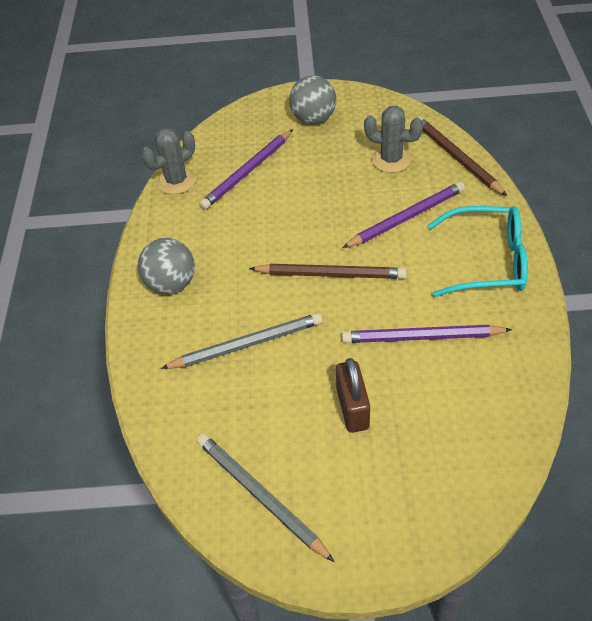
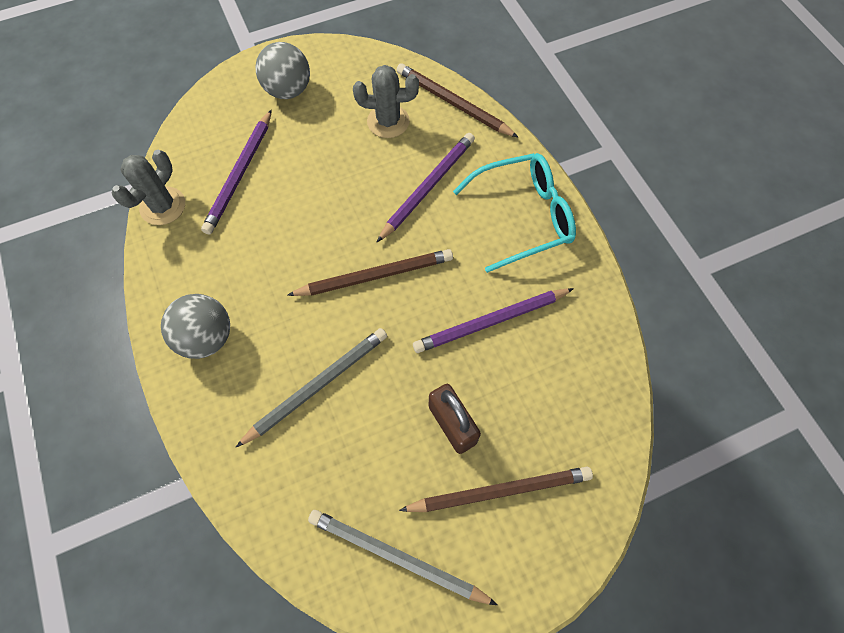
camera: 25 degrees left, 15 degrees up
(375, 474) = (499, 490): none -> brown pencil

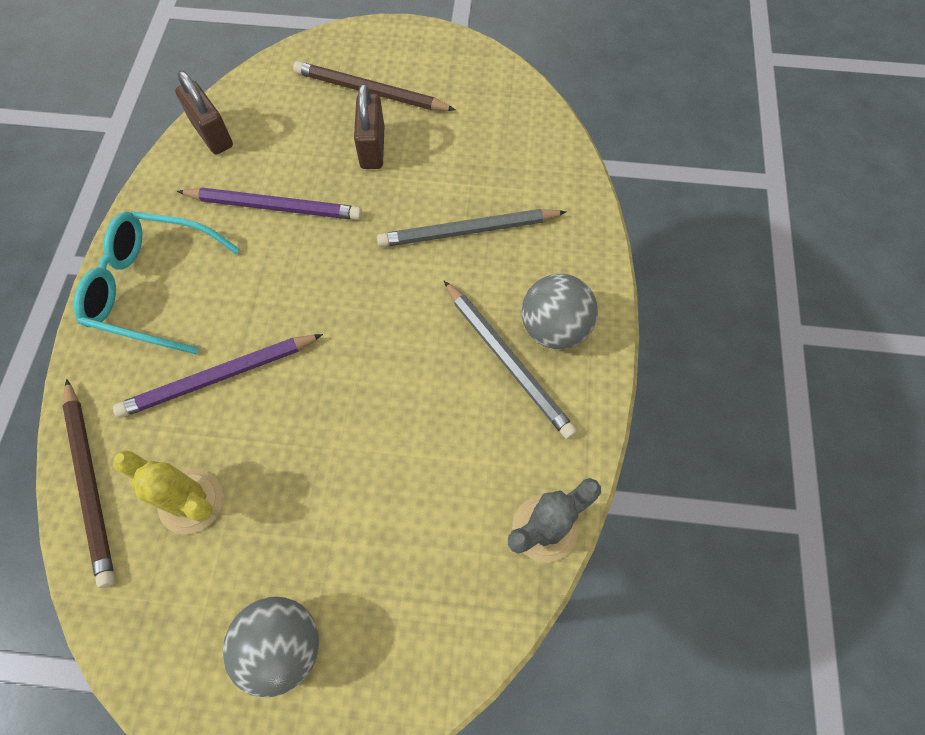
camera: 150 degrees left, 0 degrees up
(240, 174) = (425, 524): purple pencil -> none
(374, 275) = (349, 305): brown pencil -> none
(388, 121) = (191, 501): grey cactus -> yellow cactus
(397, 557) = (475, 90): grey pencil -> grey pencil (508, 360)
(600, 359) = (212, 134): none -> brown padlock

